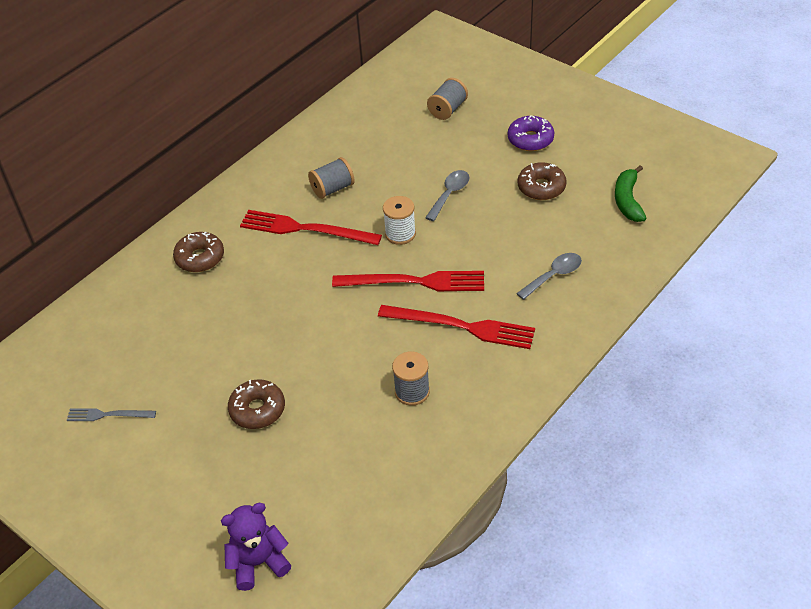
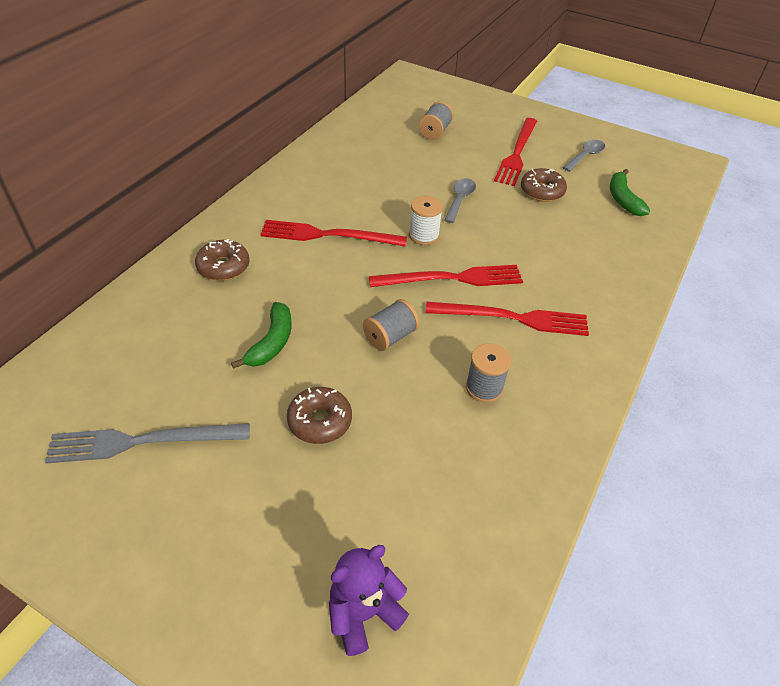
camera: 15 degrees left, 0 degrees up
(108, 415) = (142, 442): grey fork -> grey fork, size x1.86
(230, 335) = (272, 342): none -> green banana
(332, 189) = (346, 199): grey spool -> grey spool (390, 337)
(530, 139) = (517, 153): purple donut -> red fork
(554, 275) = (583, 266): grey spoon -> grey spoon (585, 156)

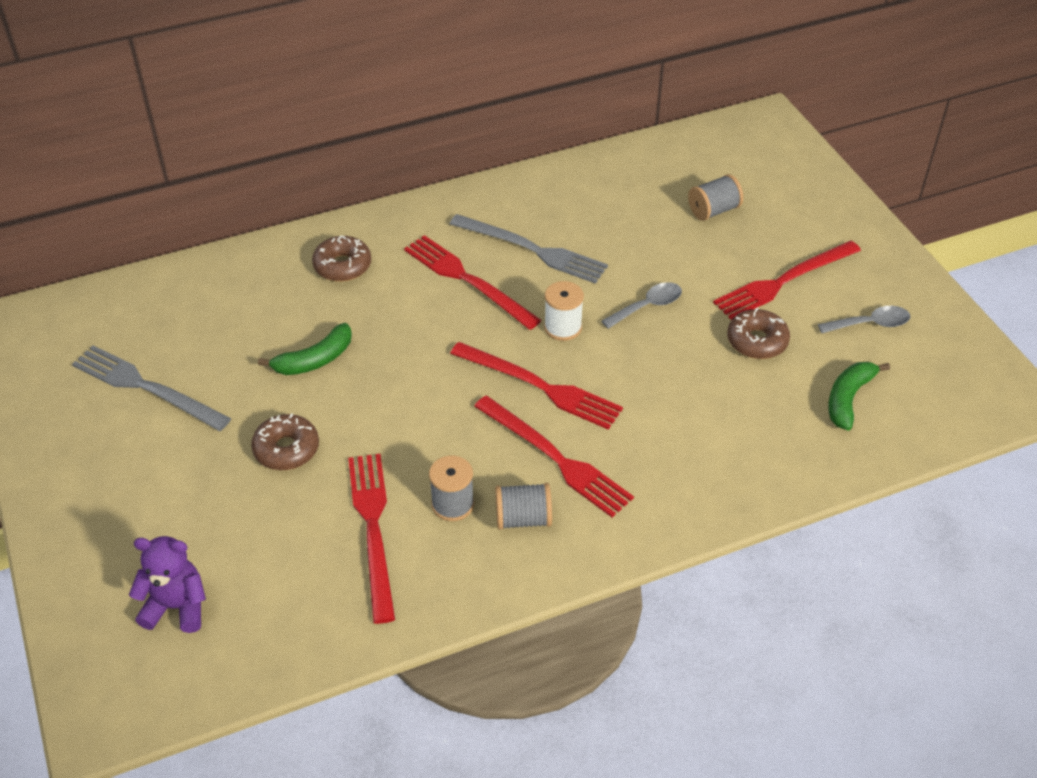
camera: 40 degrees right, 0 degrees up
(351, 198) = (532, 250): none -> grey fork
(390, 337) = (420, 411): grey spool -> grey spool (523, 518)
(450, 440) = (373, 529): none -> red fork

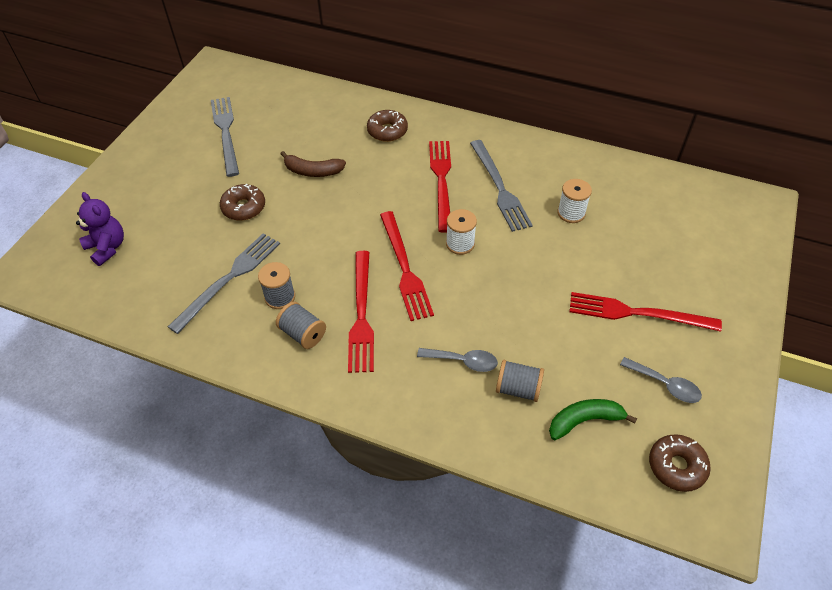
camera: 45 degrees right, 5 degrees up
(315, 360) = (313, 171): green banana -> brown banana
(373, 529) = (229, 279): red fork -> grey fork
(626, 231) = (571, 213): none -> white spool
(648, 306) = (526, 266): grey spoon -> grey spoon (463, 361)
(713, 210) = (646, 237): grey spool -> grey spool (518, 389)
(757, 341) = (569, 337): brown donut -> brown donut (676, 466)

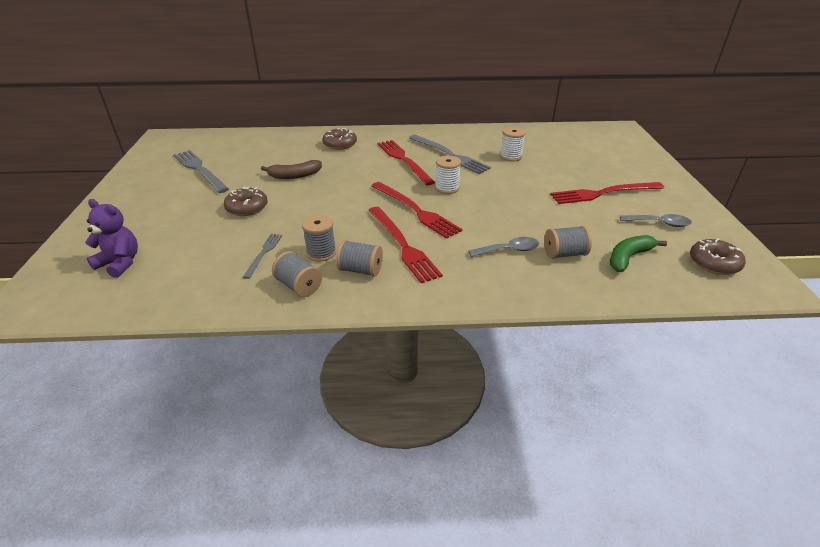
camera: 25 degrees left, 15 degrees down
(229, 279) = (263, 253): grey fork -> grey fork, size x0.54
(238, 333) = (299, 286): none -> grey spool

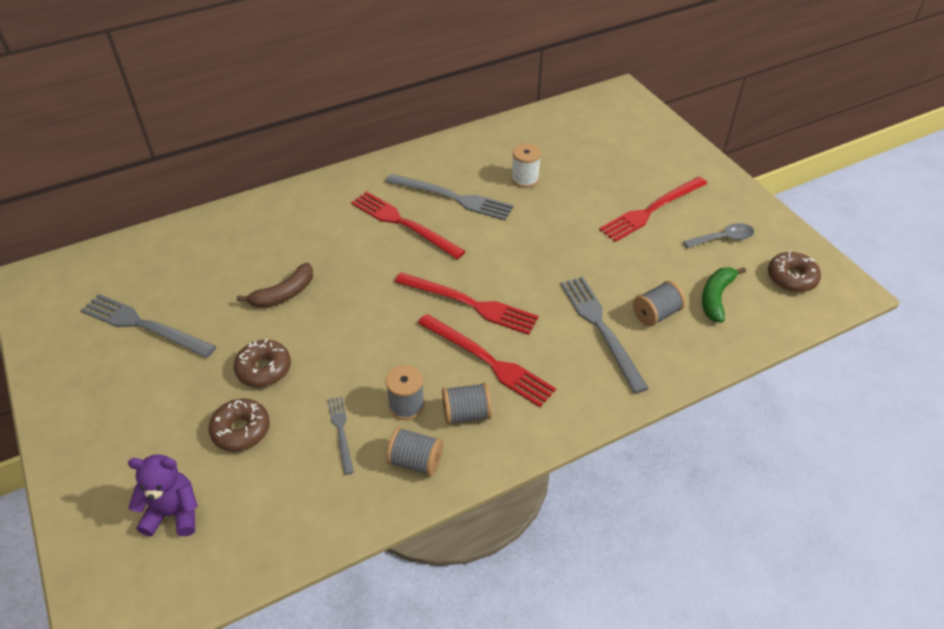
camera: 25 degrees left, 10 degrees up
(340, 144) = (302, 218): brown donut -> brown donut (241, 430)
(447, 188) = (483, 256): white spool -> none
(509, 250) = (601, 328): grey spoon -> grey fork

